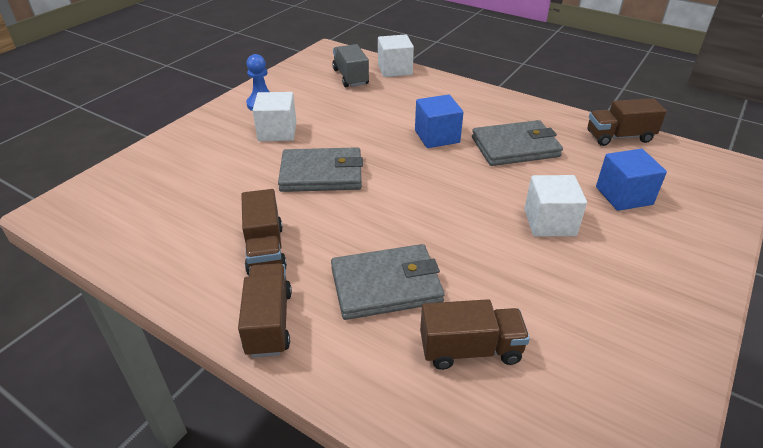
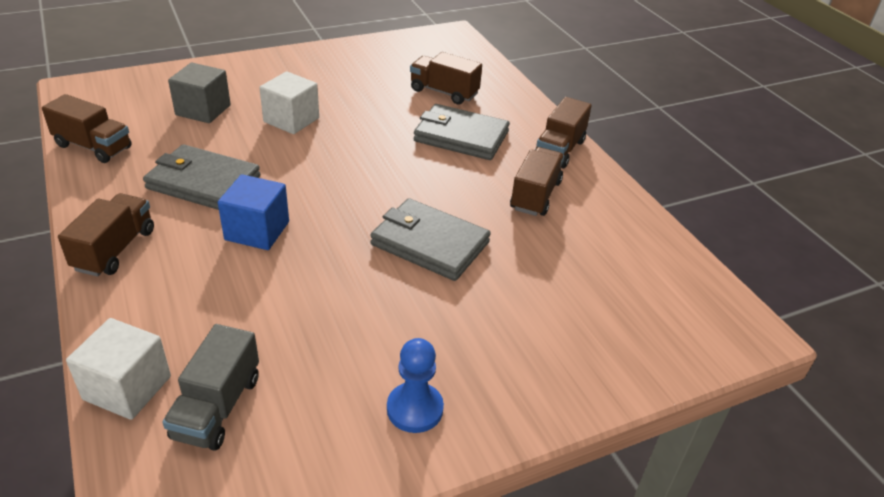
camera: 150 degrees left, 0 degrees up
(277, 132) = (433, 333): white cube -> none
(490, 100) = (115, 250): none -> brown truck
(623, 196) = (203, 110): blue cube -> grey cube

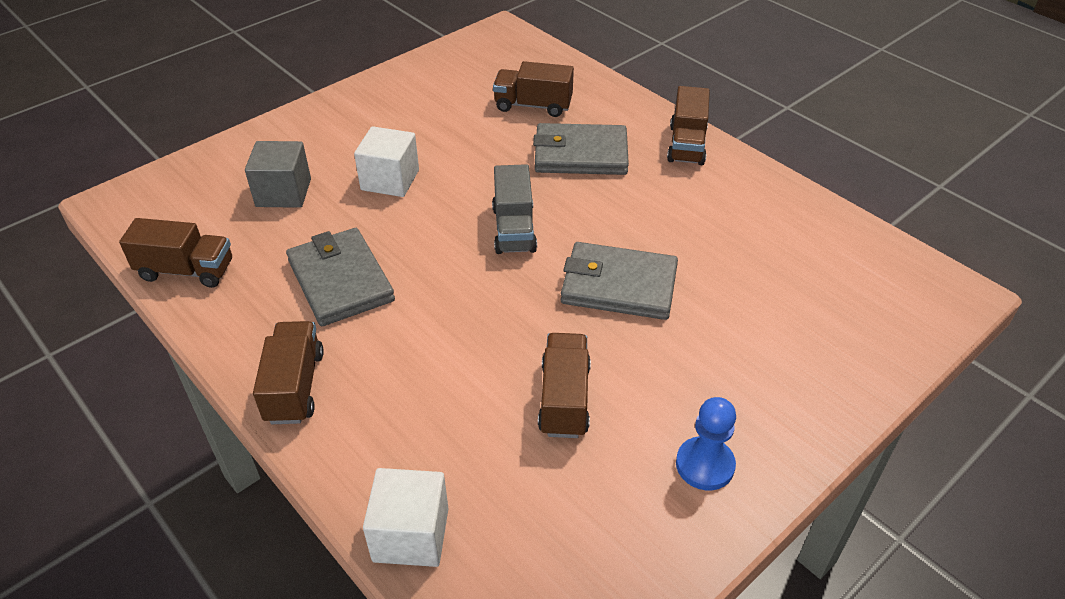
camera: 15 degrees left, 5 degrees up
(203, 182) = (341, 280): grey wallet -> grey wallet turned 60 degrees clockwise
(217, 407) = (515, 525): grey truck -> grey truck (514, 229)
(257, 231) = (434, 321): blue cube -> none
(535, 195) = (691, 203): brown truck -> brown truck (564, 399)

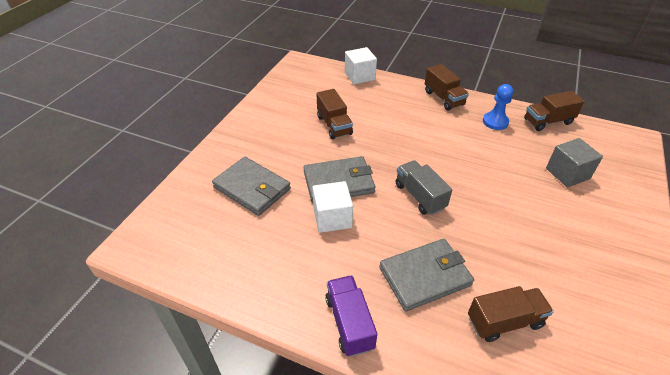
camera: 155 degrees right, 0 degrees up
(341, 280) = (476, 139): grey wallet -> grey wallet (252, 188)
(390, 180) = (523, 204): white cube -> white cube (332, 218)
(686, 145) = (349, 323): brown truck -> purple truck
(705, 465) = (265, 121): blue pawn -> blue pawn (495, 122)

